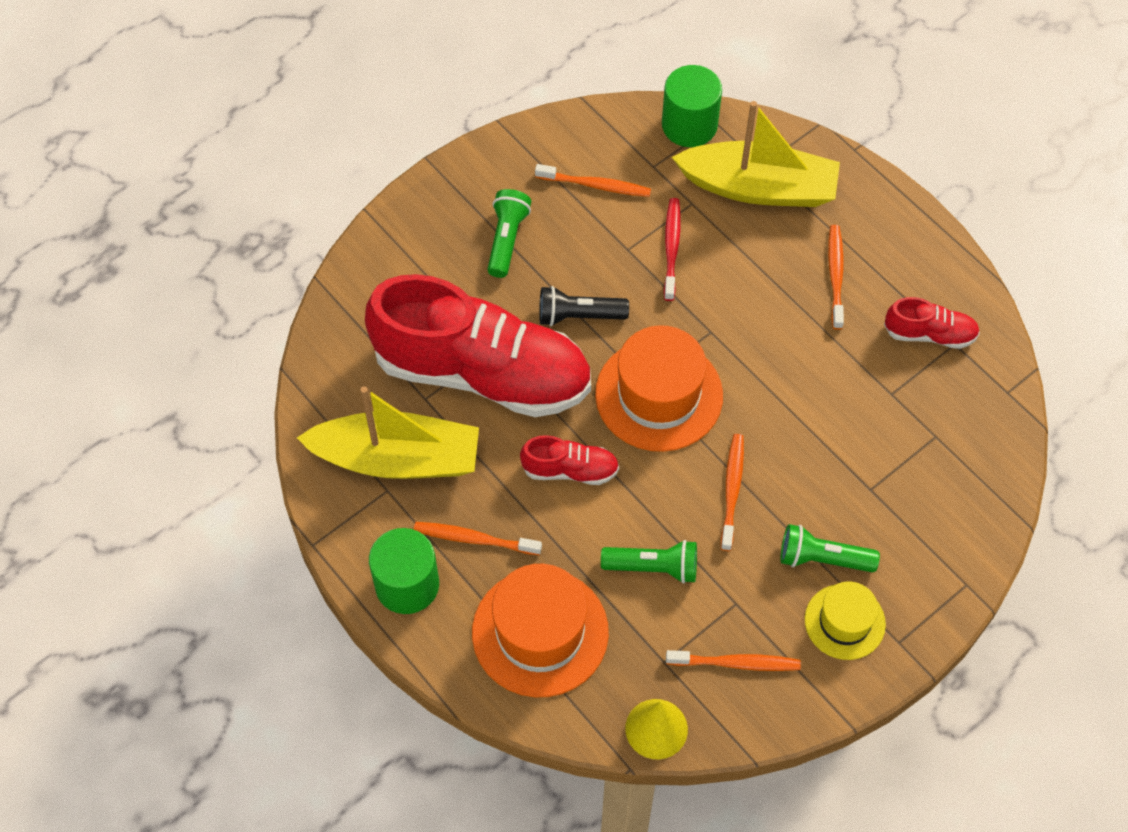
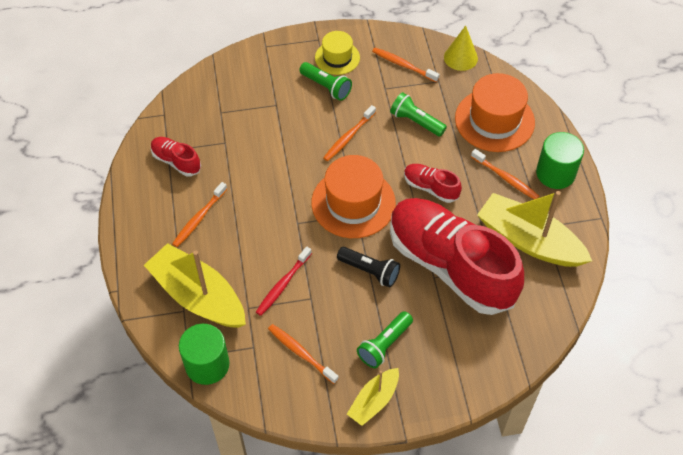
camera: 150 degrees left, 5 degrees down
(482, 176) = (374, 401): none -> yellow boat

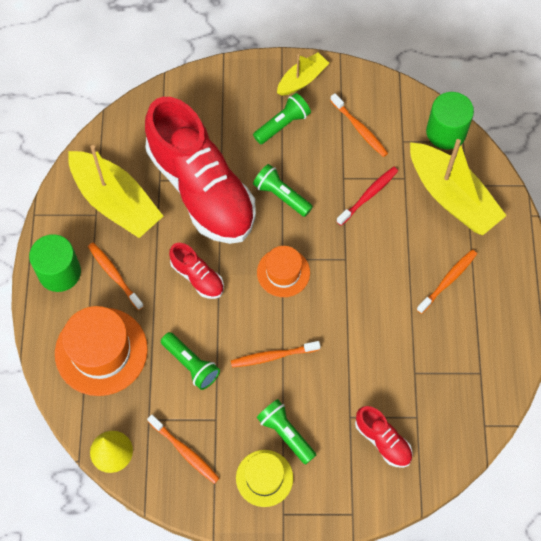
camera: 170 degrees left, 10 degrees up
(176, 161) = (471, 356): red shoe -> red shoe (383, 440)
(348, 137) = (273, 356): orange toothbrush -> orange toothbrush turned 150 degrees counterclockwise
(353, 203) = (283, 272): orange hat -> orange hat, size x0.59
(370, 271) = (281, 195): black flashlight -> green flashlight

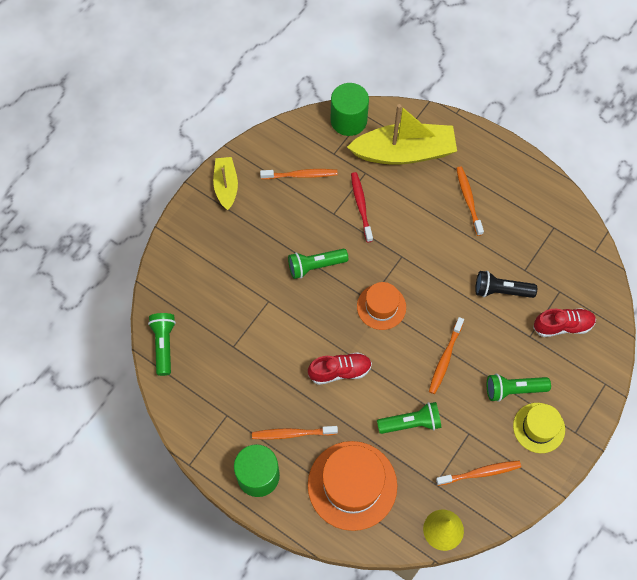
camera: 55 degrees left, 0 degrees up
(116, 202) = (227, 392): yellow boat -> none
(201, 189) = (265, 320): red shoe -> none
(282, 124) = (254, 225): green flashlight -> green flashlight (164, 345)
(377, 364) = (501, 290): none -> black flashlight

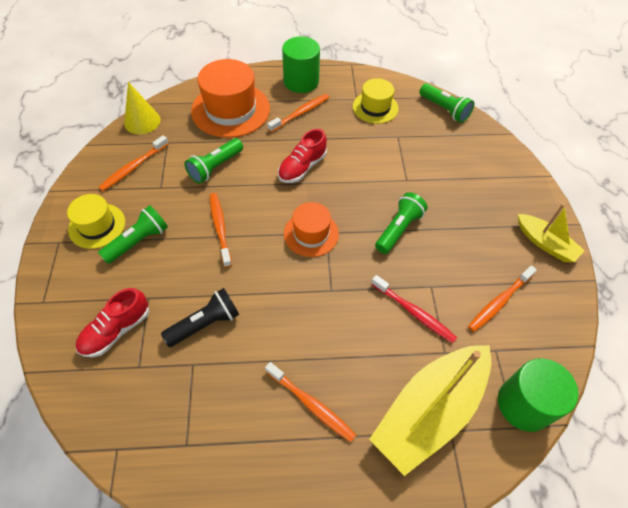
camera: 140 degrees right, 10 degrees down
(220, 391) = (375, 107): none -> yellow hat

